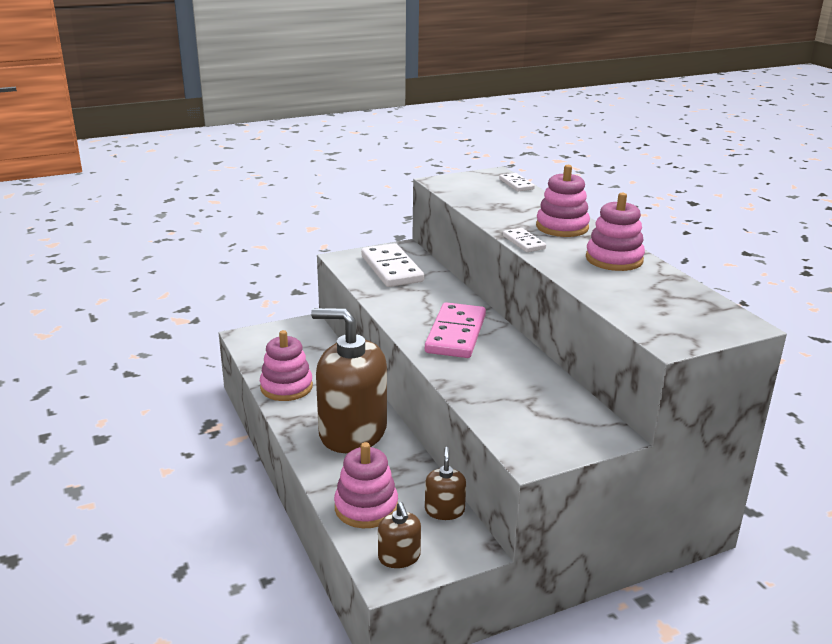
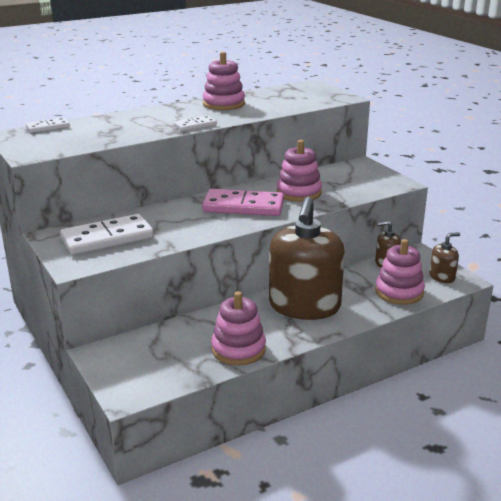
camera: 95 degrees left, 0 degrees up
(562, 227) = (160, 115): pink stacking toy -> pink stacking toy (299, 193)

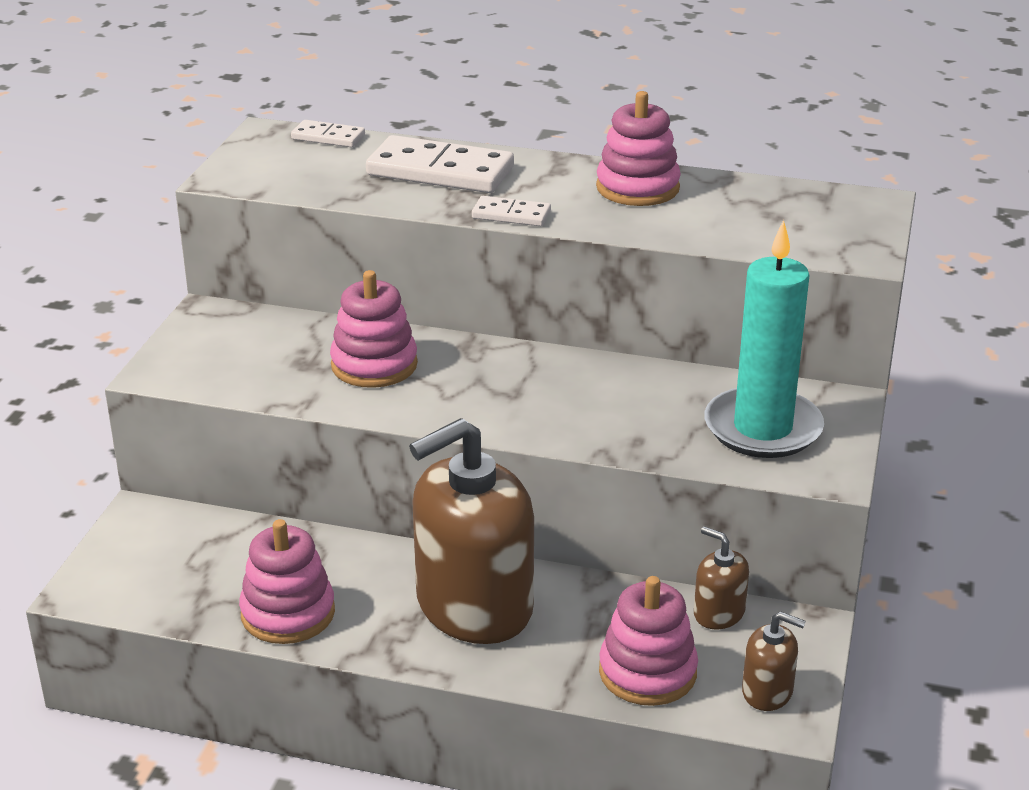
camera: 45 degrees right, 5 degrees up
(107, 238) = (257, 351): white domino -> white domino (440, 171)
(243, 206) = (505, 389): pink domino -> none
(299, 193) = (630, 406): pink stacking toy -> pink stacking toy (374, 365)
(354, 180) = (762, 428): none -> turquoise candle

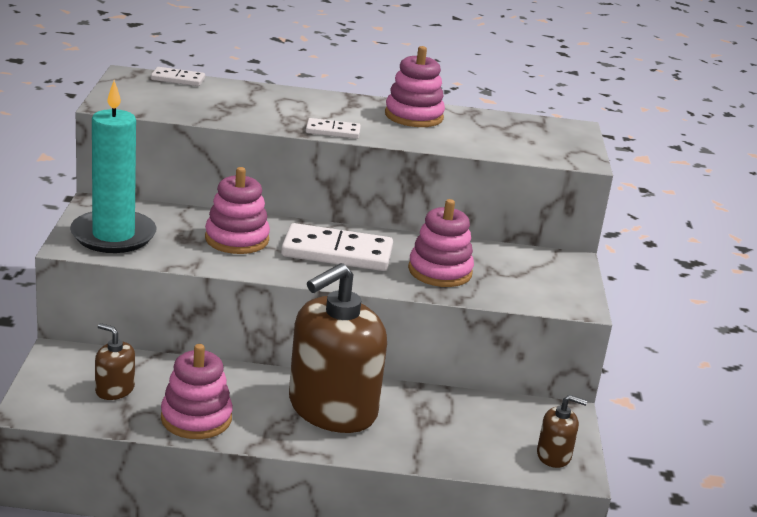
camera: 15 degrees left, 5 degrees down
(440, 171) = (270, 103): white domino -> white domino (337, 253)
(647, 672) = (469, 447): pink stacking toy -> pink stacking toy (440, 271)
(719, 613) = (505, 407): brown soap dispenser -> brown soap dispenser (114, 389)
(762, 428) = (524, 277): turquoise candle -> turquoise candle (113, 235)

